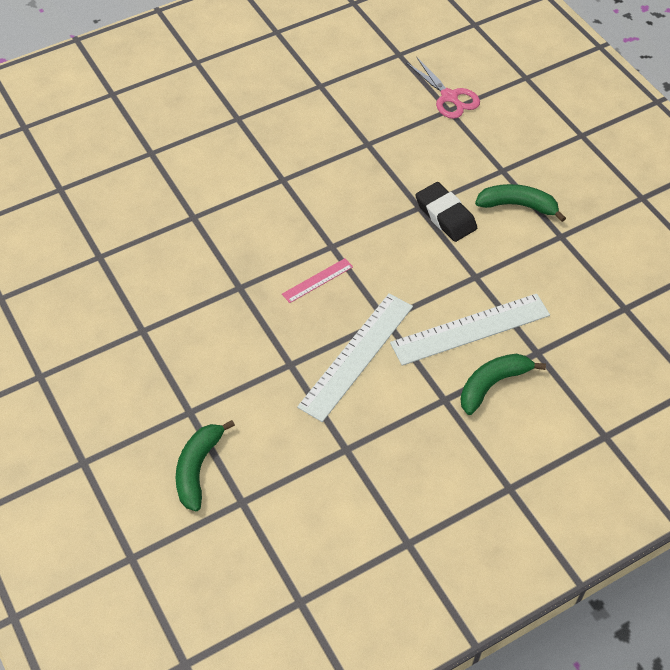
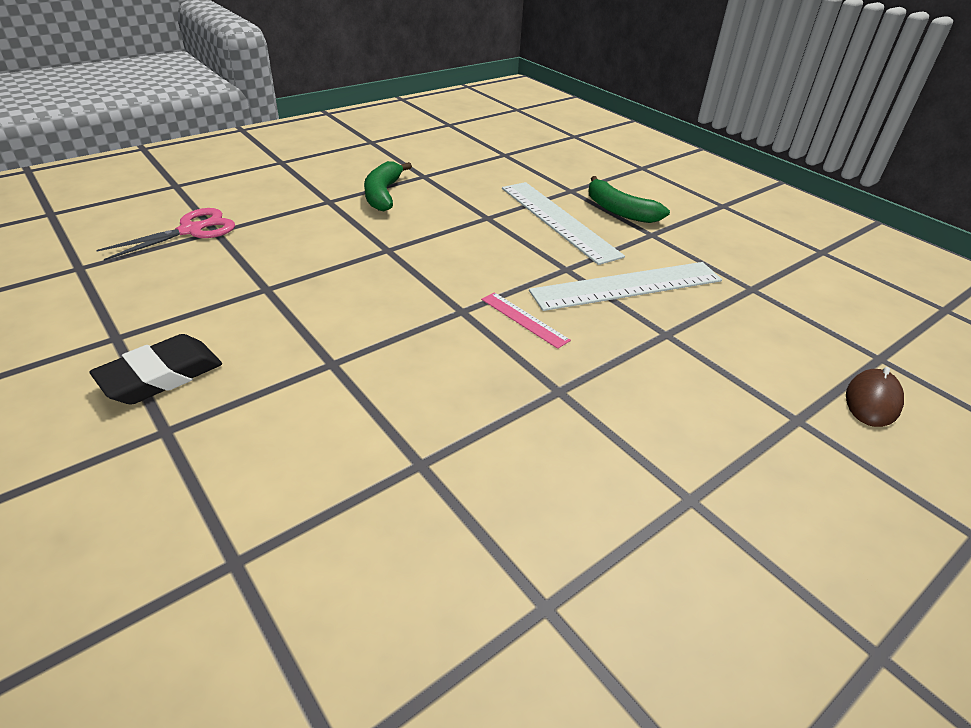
camera: 100 degrees left, 15 degrees down
(198, 468) = (872, 400): green banana -> brown mouse
(356, 356) = (627, 286): white ruler -> white ruler turned 45 degrees counterclockwise
(445, 215) = (400, 233): black eraser -> black eraser (161, 376)

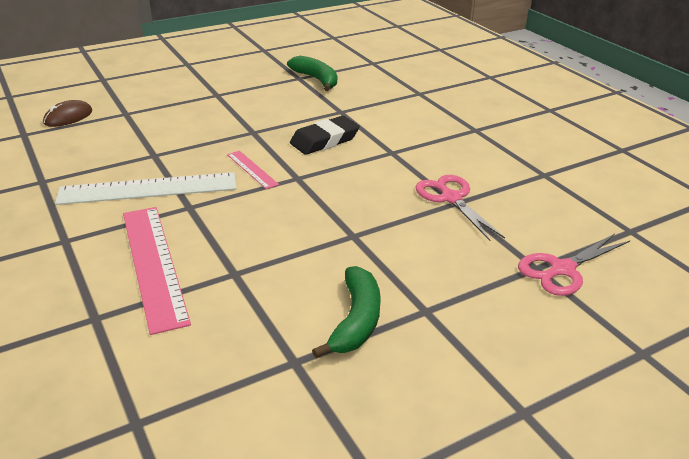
camera: 170 degrees left, 5 degrees down
(161, 376) = (495, 152): black eraser -> black eraser (324, 140)
(269, 294) = (451, 198): none -> pink scissors
(558, 220) = (153, 264): white ruler -> pink ruler
(619, 211) = (65, 276): green banana -> green banana (316, 79)

